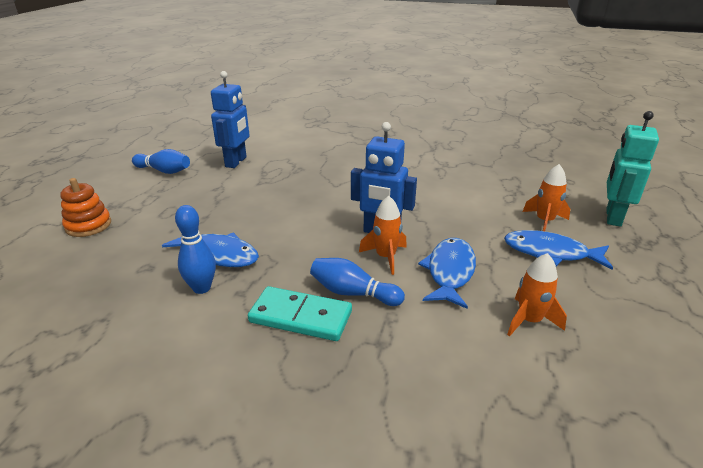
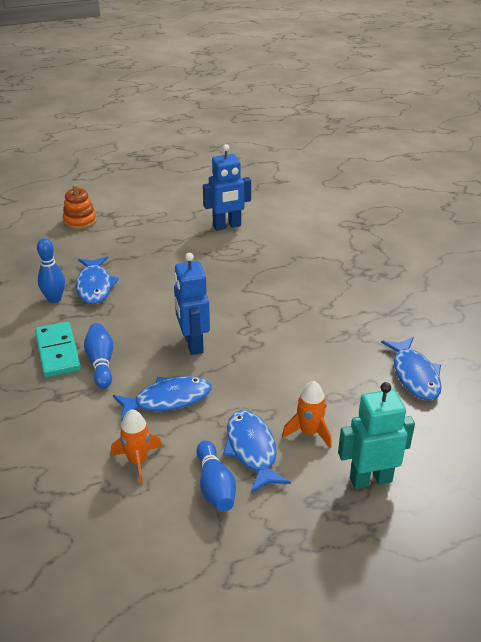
camera: 55 degrees right, 5 degrees up
(164, 171) = (176, 205): blue bowling pin -> blue bowling pin (215, 486)
(385, 257) = (159, 360): orange rocket -> none
(509, 164) = (414, 375): none -> blue fish

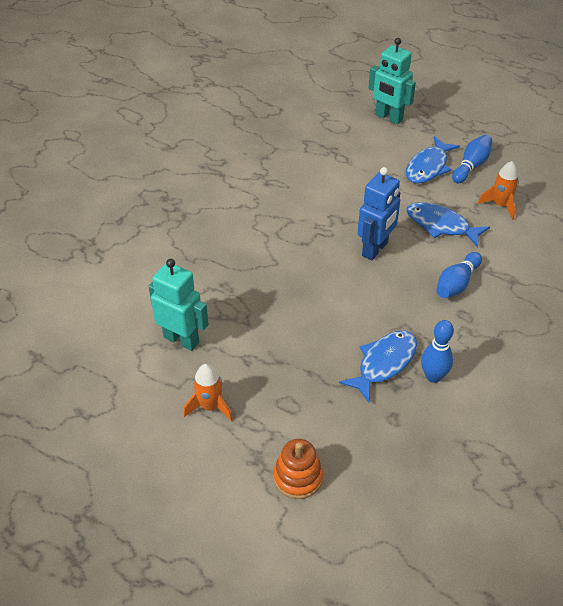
camera: 130 degrees left, 10 degrees up
(57, 352) = (480, 318): turquoise domino -> none
(227, 226) = (181, 339): blue robot -> turquoise robot
(309, 432) = (384, 153): orange rocket -> orange rocket (210, 406)
(414, 375) = (278, 136): blue fish -> none

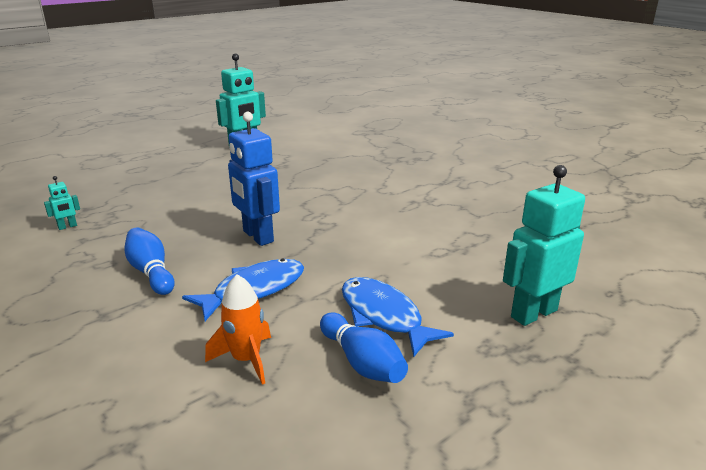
camera: 110 degrees right, 20 degrees down
(210, 406) = (173, 148): orange rocket -> none
(298, 477) = (77, 163): orange stacking toy -> none
(384, 363) = (115, 209): blue fish -> none
(433, 376) = (67, 227): blue bowling pin -> turquoise robot

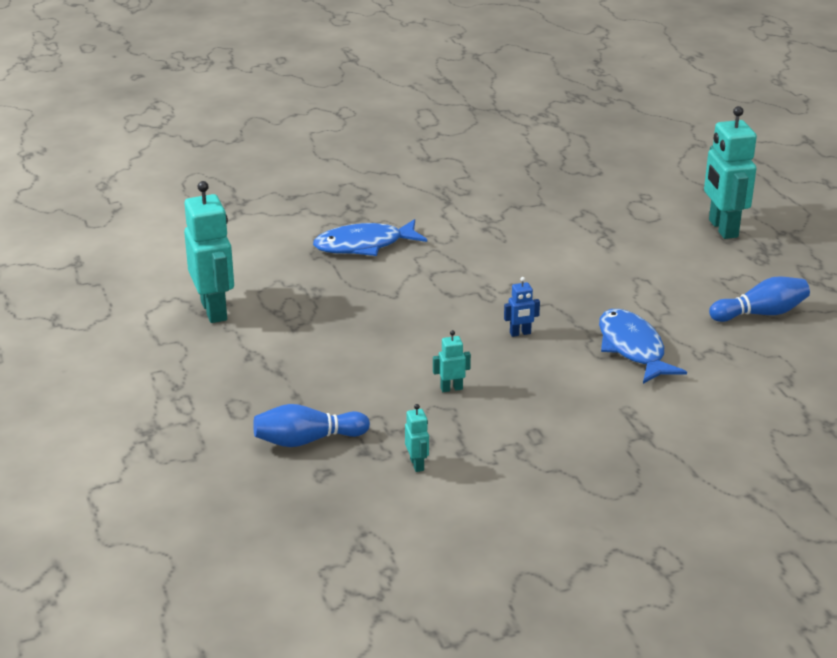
camera: 70 degrees left, 5 degrees up
(151, 272) = (569, 405): blue bowling pin -> blue bowling pin (307, 440)
(169, 223) = (451, 388): none -> turquoise robot
(246, 360) = (740, 364): orange rocket -> none
(257, 236) = (520, 333): blue robot -> blue robot, size x0.44
(384, 316) = (701, 292): blue fish -> blue fish (364, 245)

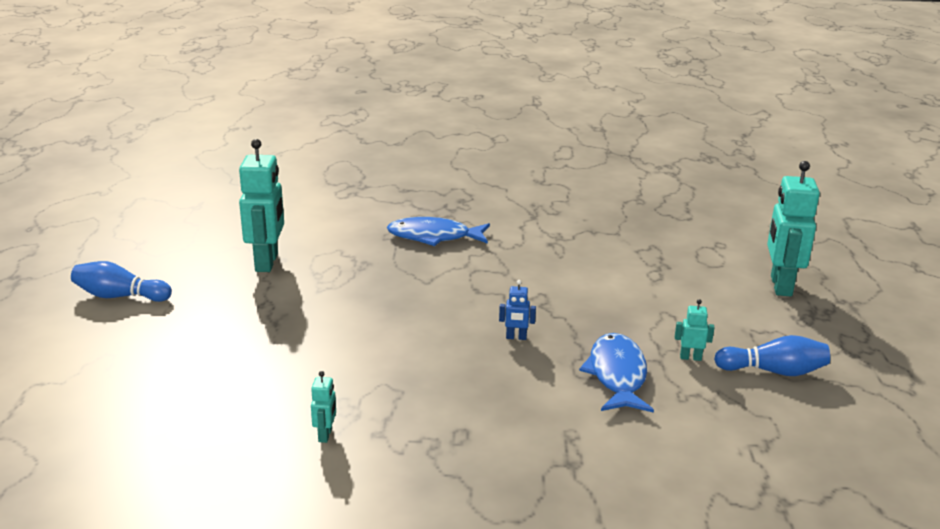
camera: 20 degrees right, 5 degrees down
(307, 440) = (247, 387): blue bowling pin -> blue bowling pin (120, 296)
(451, 388) = (414, 372): turquoise robot -> turquoise robot (690, 357)

